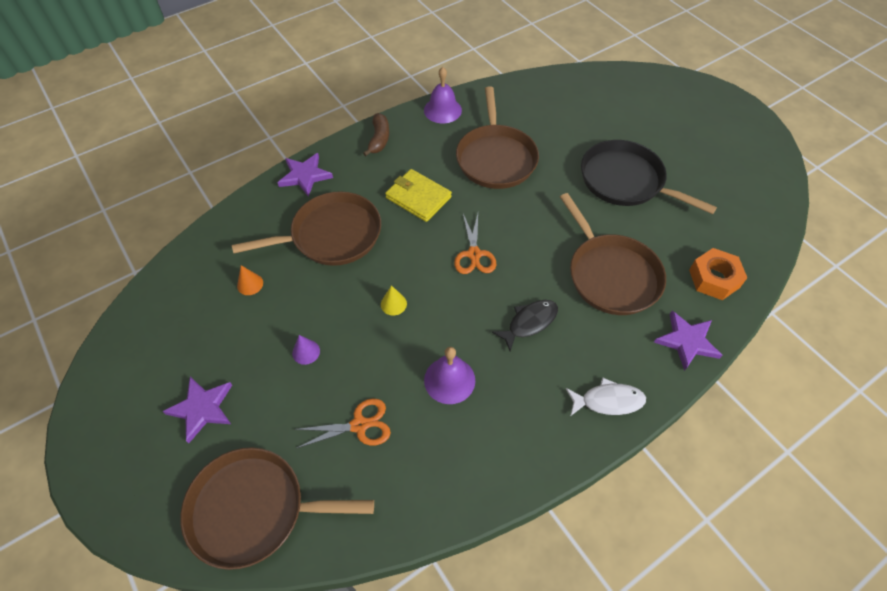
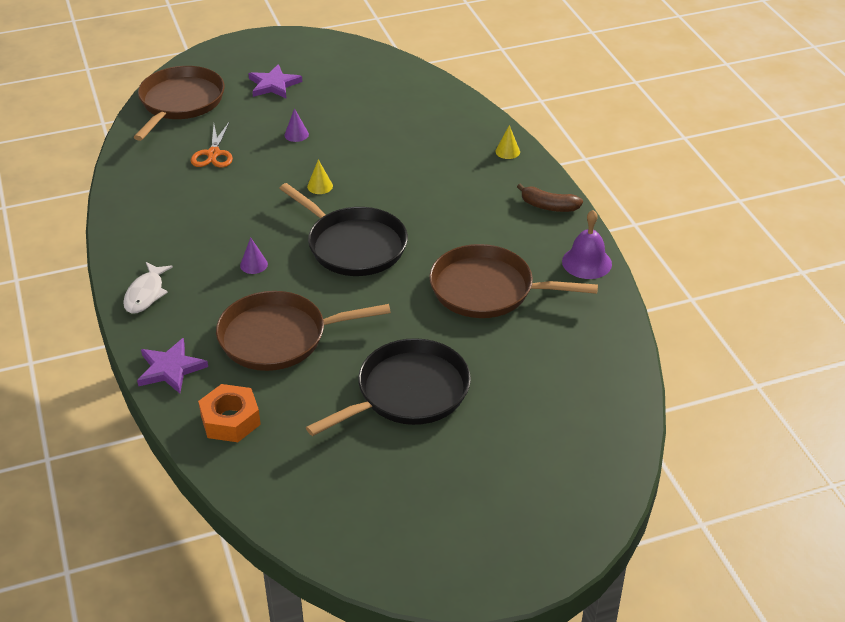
camera: 105 degrees right, 15 degrees down
(250, 284) = (382, 112): orange cone -> none
(305, 176) = (507, 151): purple star -> yellow cone
(331, 235) = (419, 160): brown pan -> none
(418, 197) = (447, 221): yellow wallet -> none
(449, 380) = (224, 205): purple bell -> none
(474, 254) = (353, 245): orange scissors -> black pan
(529, 322) = (253, 264): black fish -> purple cone

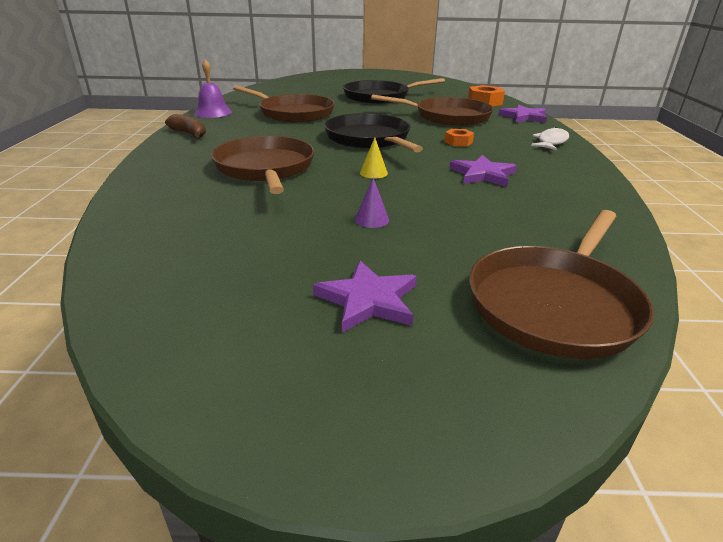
camera: 160 degrees left, 10 degrees down
(213, 154) = (491, 219): orange scissors -> none
(222, 207) = (482, 174): none -> purple star
(253, 264) = (458, 142): purple cone -> orange nut
(415, 169) = (265, 168): none -> brown pan
(507, 151) = (158, 165): yellow cone -> none

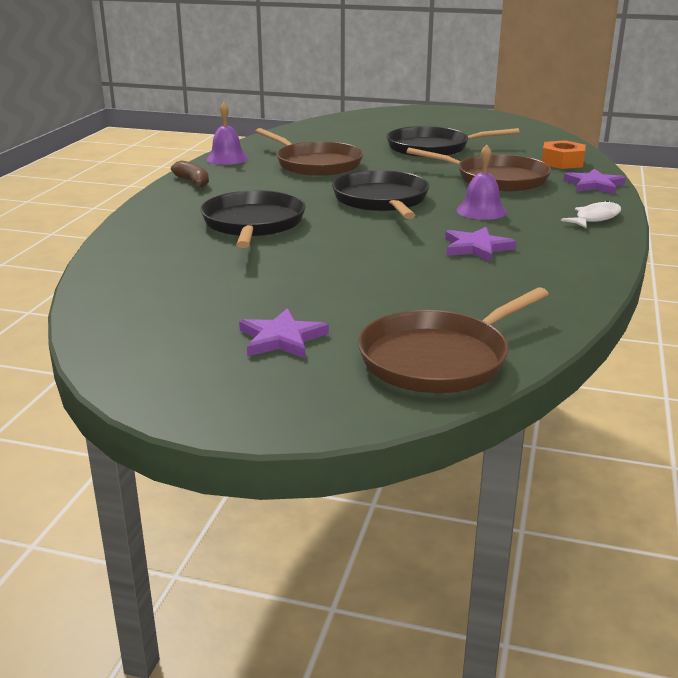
camera: 15 degrees right, 5 degrees down
(265, 168) = (253, 224): brown pan -> black pan
(371, 219) = (327, 280): purple cone -> none
(373, 173) = (360, 237): yellow cone -> none
(458, 142) = (481, 211): orange nut -> purple bell

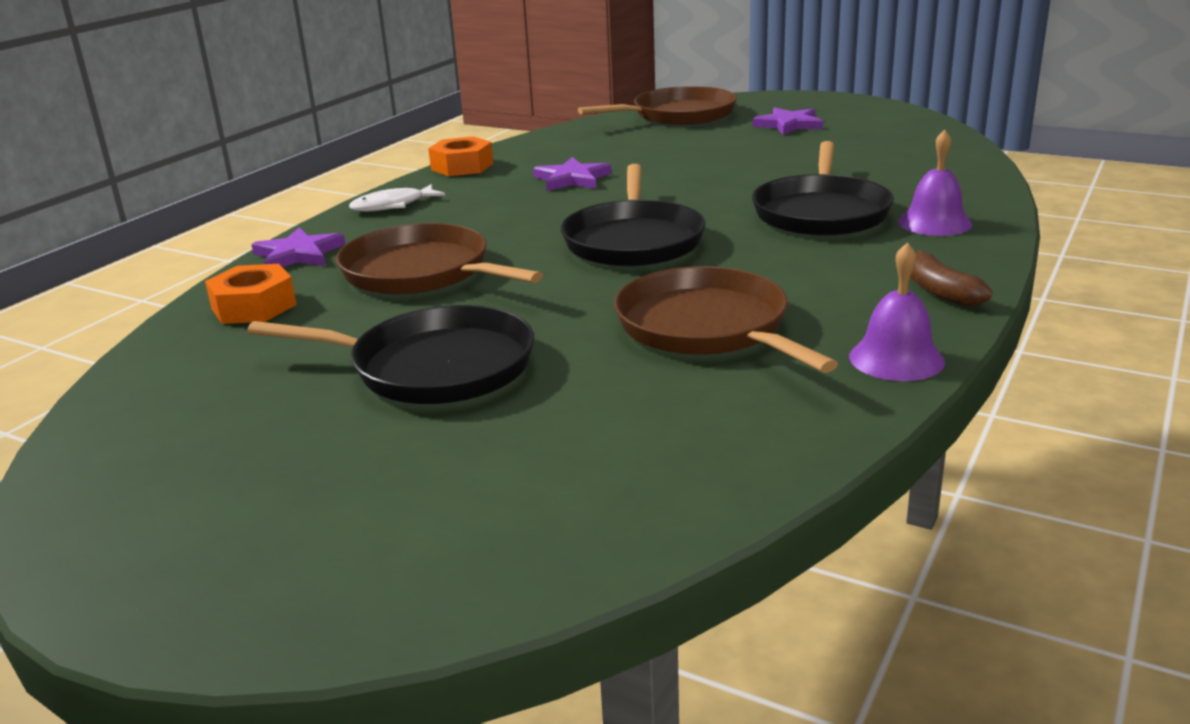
camera: 165 degrees left, 0 degrees up
(481, 211) = (514, 220): purple bell -> purple bell (934, 223)
(603, 259) = (462, 166): none -> orange nut

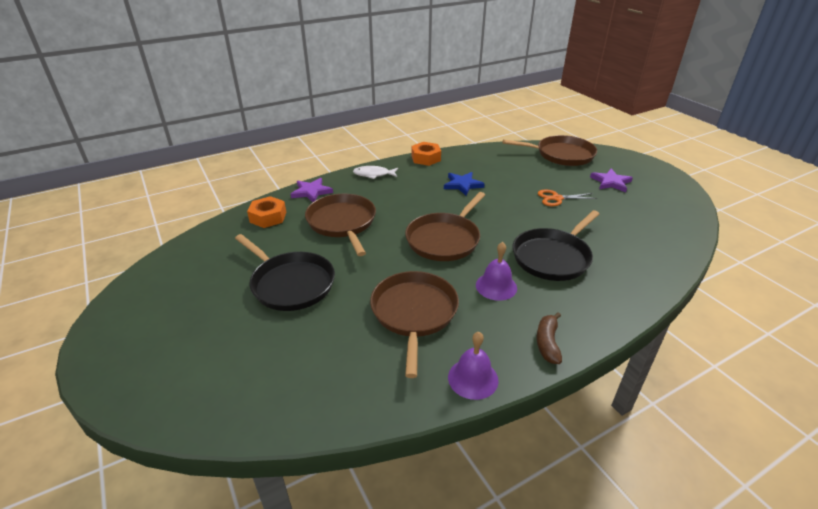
camera: 30 degrees right, 10 degrees up
(572, 179) = (462, 185): purple star -> blue star
(633, 240) = (445, 239): black pan -> brown pan
(738, 157) = (557, 198): none -> orange scissors
(934, 223) = (604, 290): purple bell -> purple bell (496, 286)

